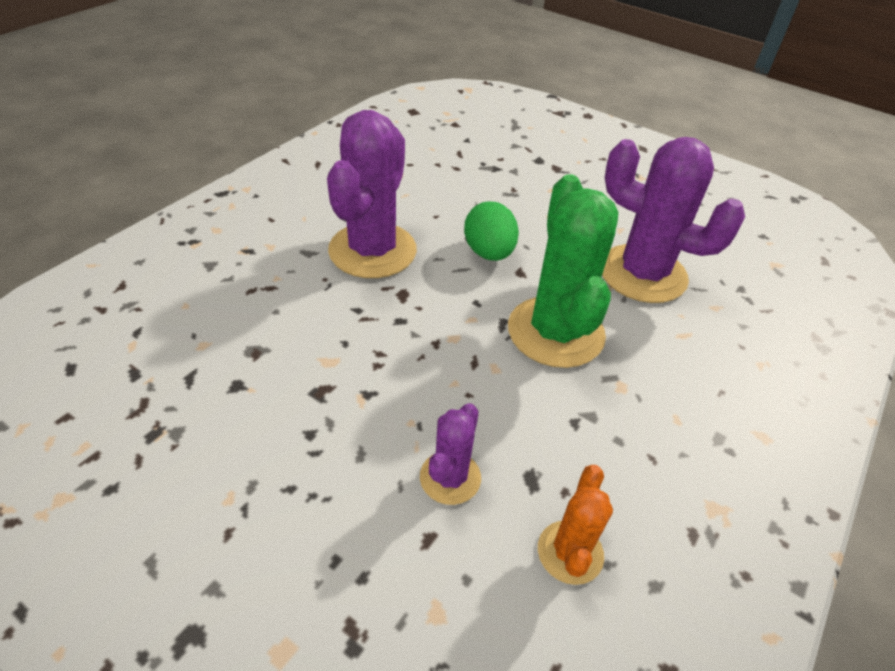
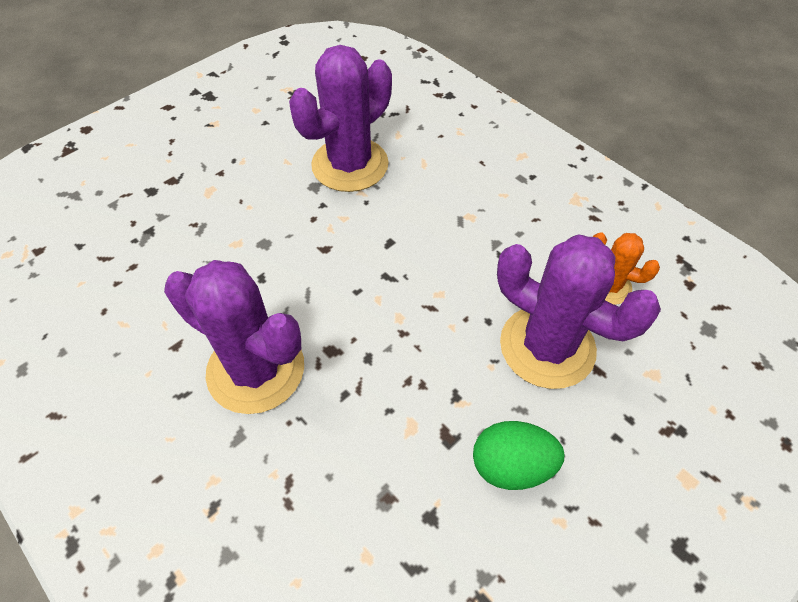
camera: 75 degrees left, 10 degrees up
(450, 477) = (547, 346): purple cactus -> purple cactus, size x1.96
(489, 253) = (290, 267): green egg -> green egg (511, 466)
(555, 332) = (406, 242): green cactus -> none

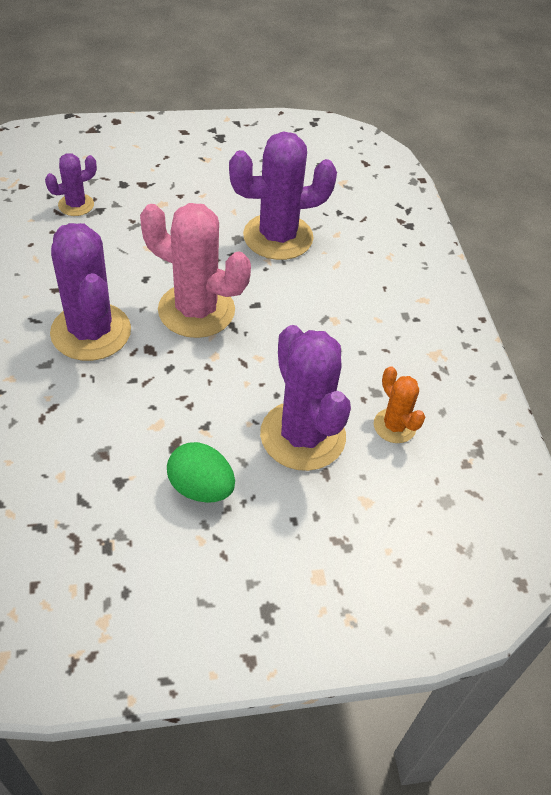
camera: 30 degrees right, 5 degrees down
(119, 239) = (76, 205): none -> purple cactus
(341, 281) = (196, 310): none -> pink cactus

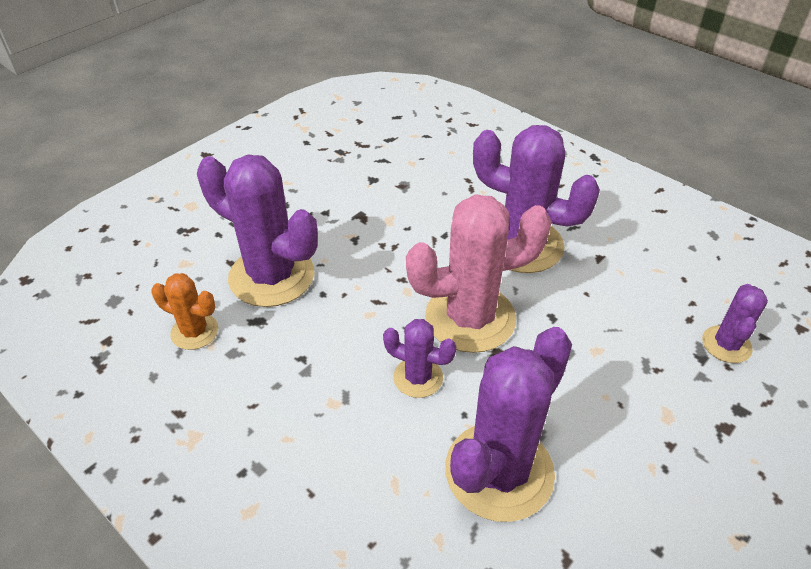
camera: 145 degrees right, 5 degrees down
(201, 488) = (315, 204): green egg -> none
(270, 300) = (418, 377): none -> purple cactus

